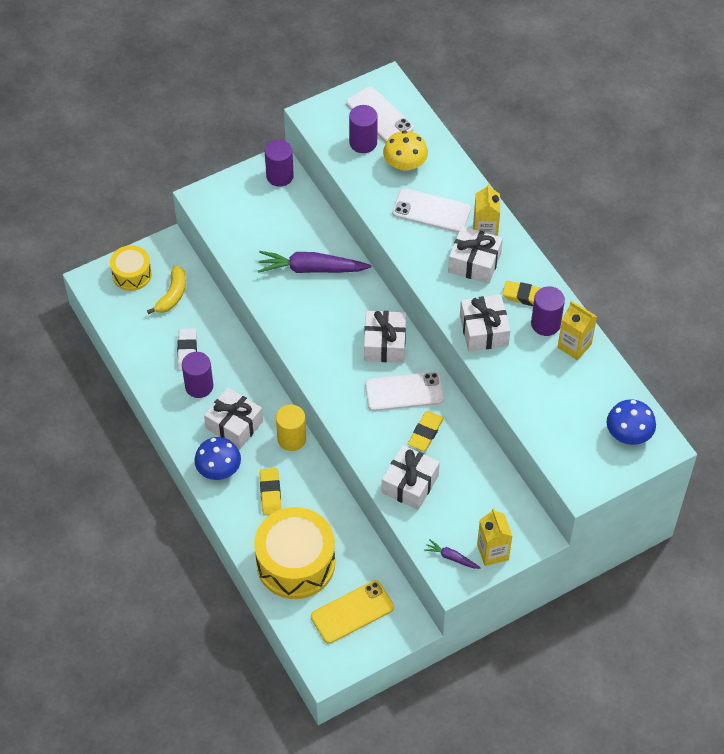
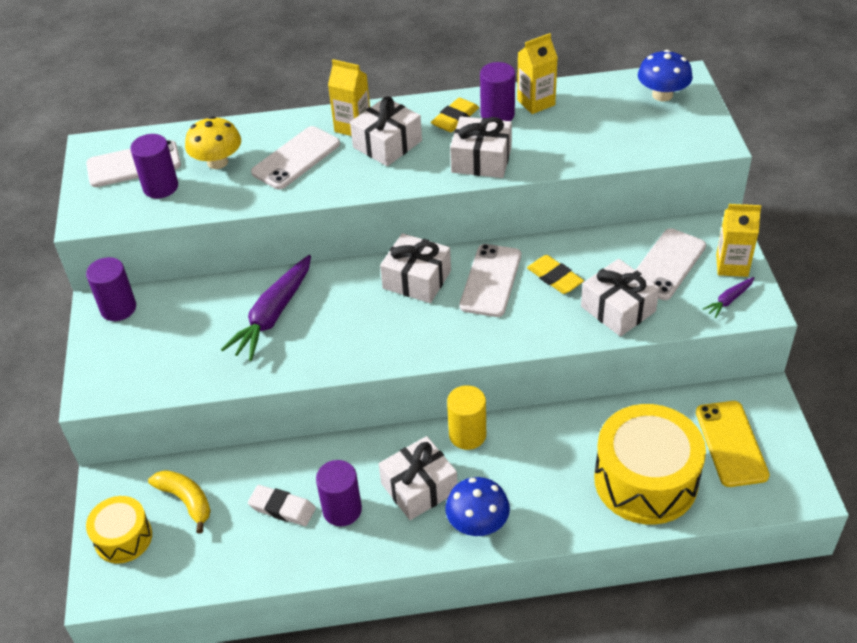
camera: 65 degrees left, 10 degrees down
(270, 493) = (536, 478): yellow eraser -> none
(474, 506) = (667, 264): none -> white phone

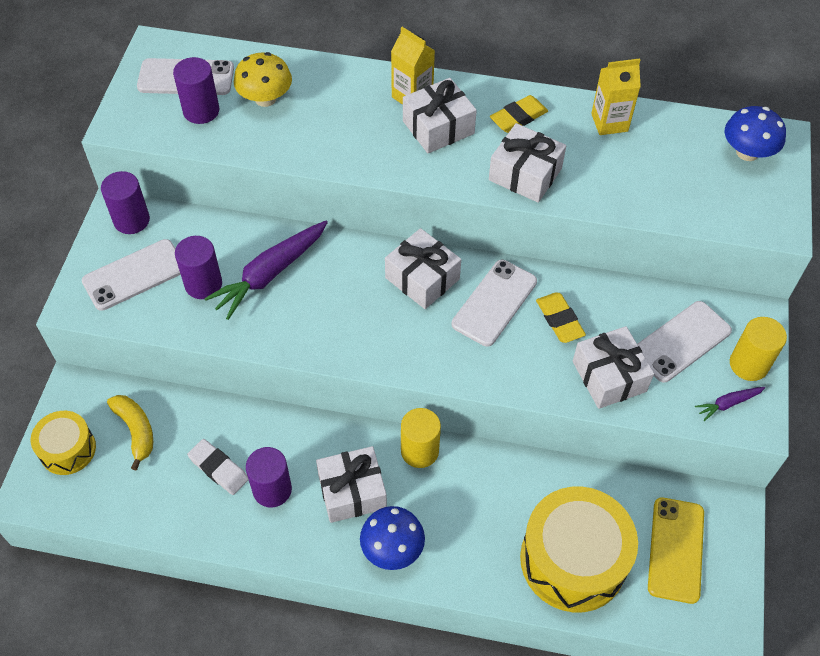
camera: 15 degrees right, 10 degrees up
(296, 158) = (342, 117): white phone -> white phone (134, 275)
(497, 114) = (563, 125): purple cylinder -> purple cylinder (203, 284)
(732, 265) = (748, 364): yellow carton -> yellow cylinder

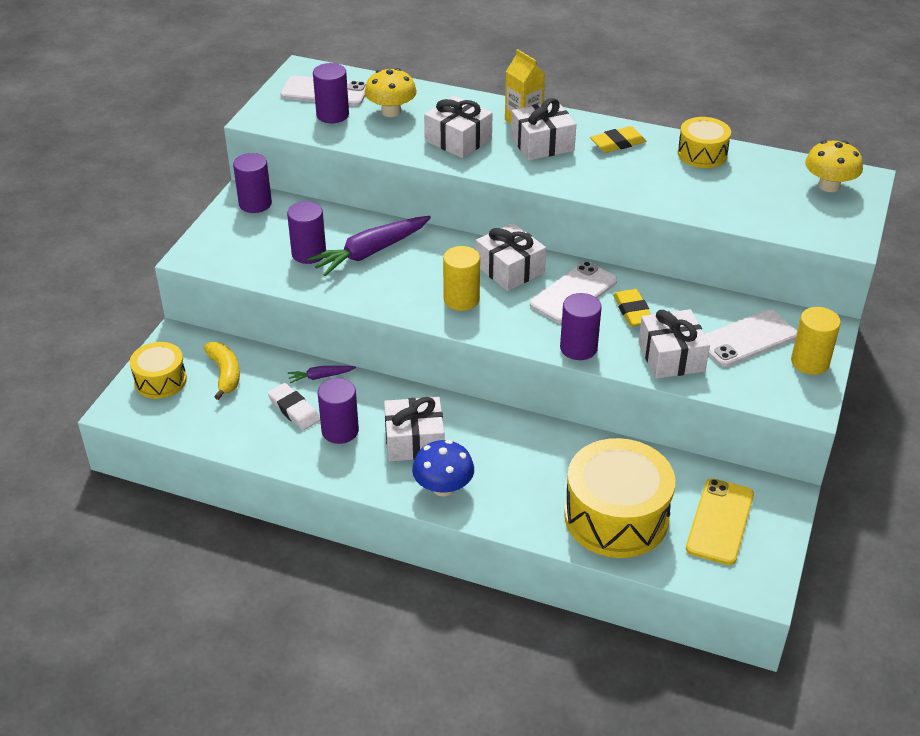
camera: 10 degrees right, 15 degrees down
(134, 275) = (249, 241): white phone -> none
(419, 451) = (485, 418): yellow cylinder -> yellow cylinder (461, 299)
(512, 378) = (578, 348): none -> purple cylinder
(525, 174) = (614, 182): white gift -> white gift (458, 140)
(609, 122) = (702, 154): yellow carton -> yellow drum
(728, 404) = (783, 389): purple carrot -> purple carrot (320, 377)
(747, 152) = (829, 186): blue mushroom -> yellow mushroom

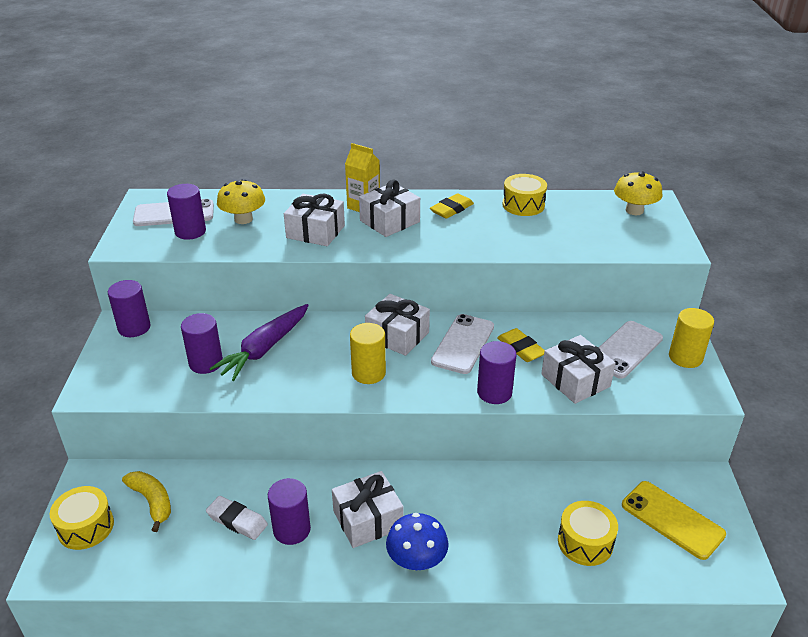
camera: 20 degrees left, 5 degrees down
(320, 377) = (250, 479): purple carrot -> none
(616, 517) = (585, 542): yellow drum -> yellow drum, size x0.55
(720, 521) = (672, 519): yellow phone -> yellow phone turned 45 degrees counterclockwise

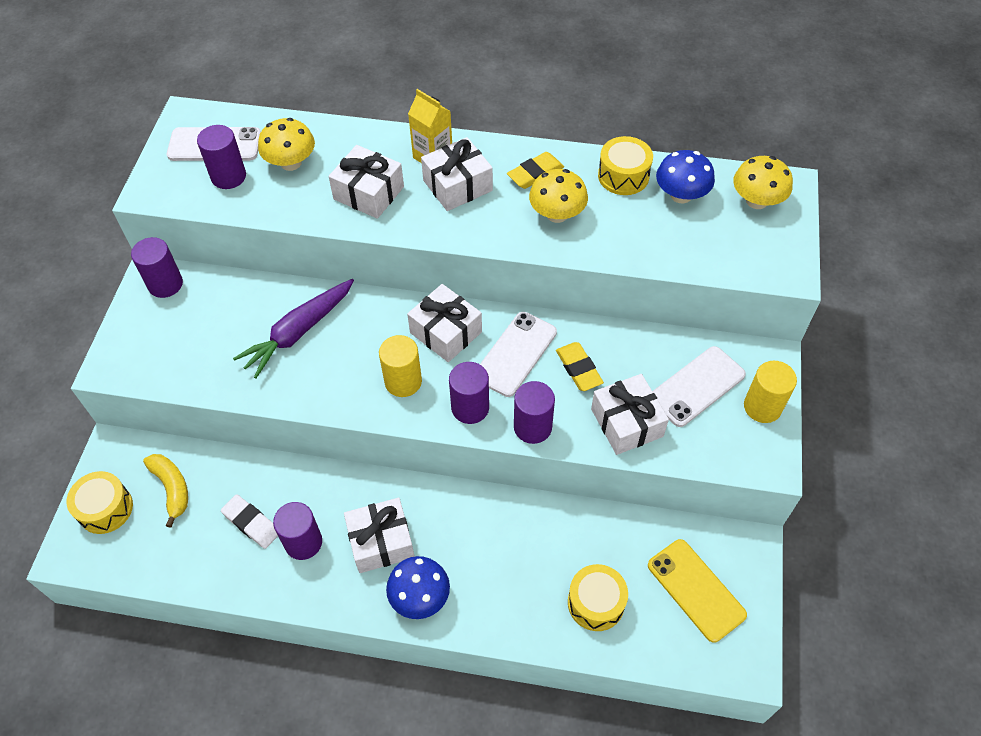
camera: 10 degrees right, 20 degrees up
(206, 363) = (234, 344): purple cylinder -> purple cylinder (470, 408)
(478, 231) = (557, 214): none -> yellow mushroom
(573, 212) = (681, 195): none -> blue mushroom

